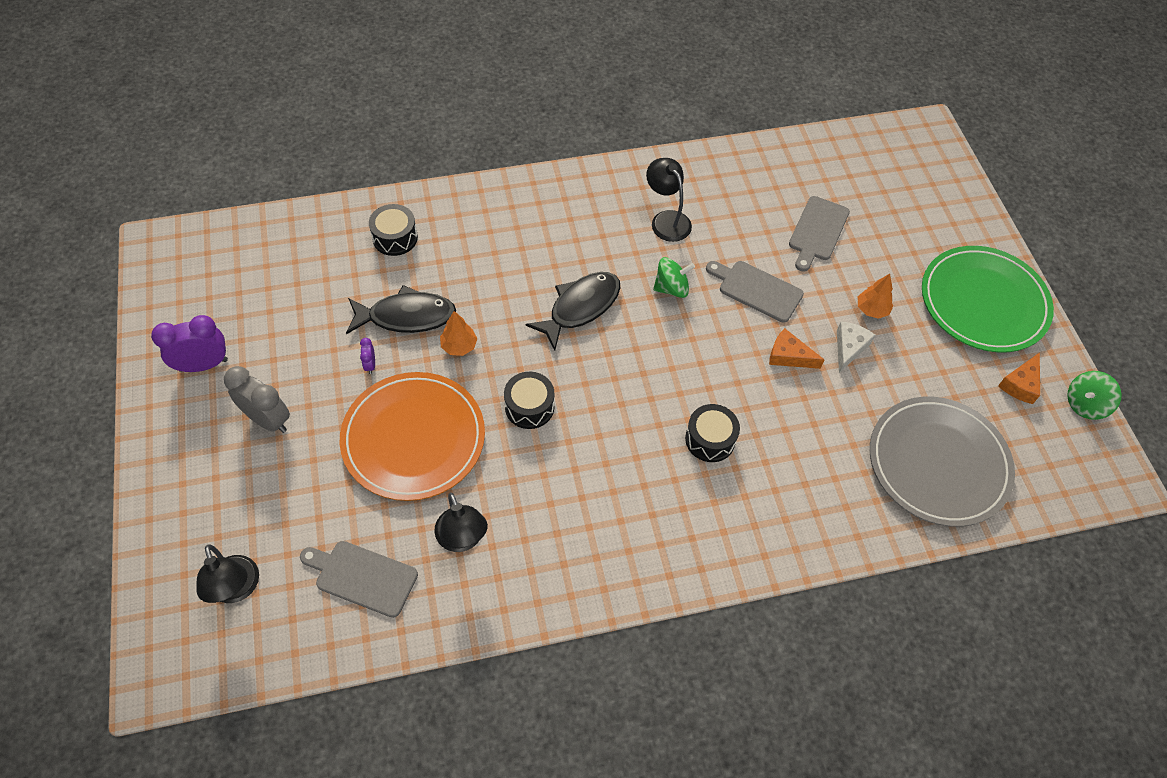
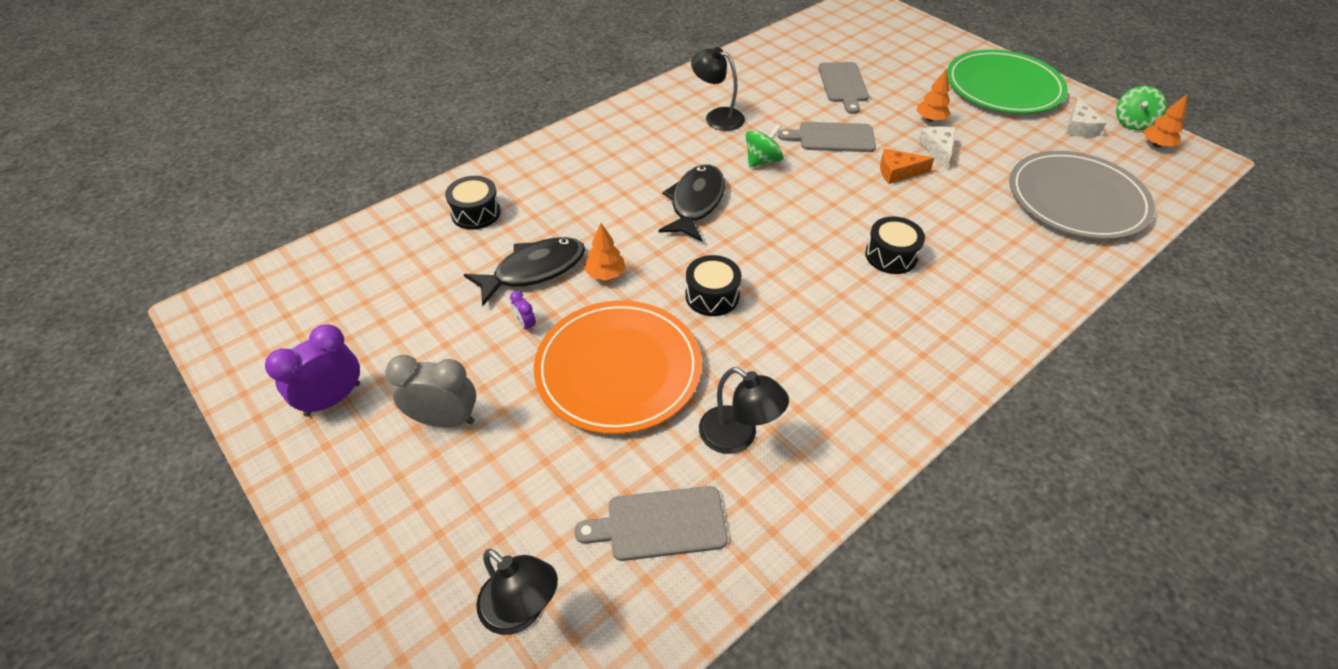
camera: 25 degrees left, 10 degrees down
(1020, 384) = (1079, 127): orange cheese -> white cheese
(1084, 441) = (1156, 145): none -> orange tree

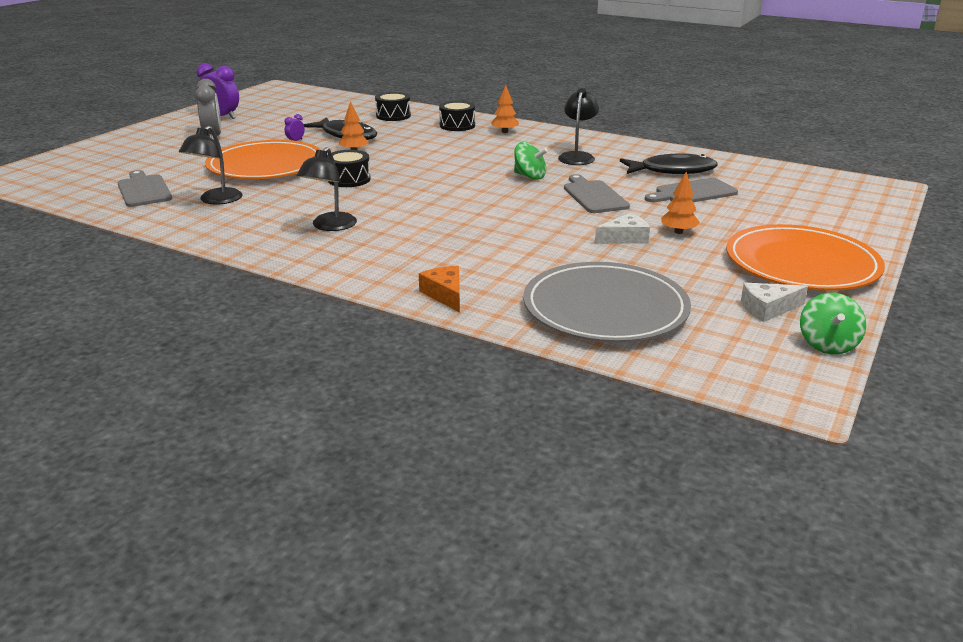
camera: 70 degrees right, 20 degrees down
(521, 611) = (87, 170): black lamp -> black lamp (330, 226)
(695, 203) = (453, 163): black fish -> black fish (672, 171)
(891, 255) = (437, 229): black drum -> black drum (457, 125)
(898, 172) = (566, 224): orange cheese -> orange cheese (445, 294)
(1003, 87) = (801, 264): green plate -> orange plate
(1132, 122) = (827, 344): green spinning top -> green spinning top turned 90 degrees counterclockwise
(1156, 145) = (790, 360): orange tree -> orange tree (505, 132)

